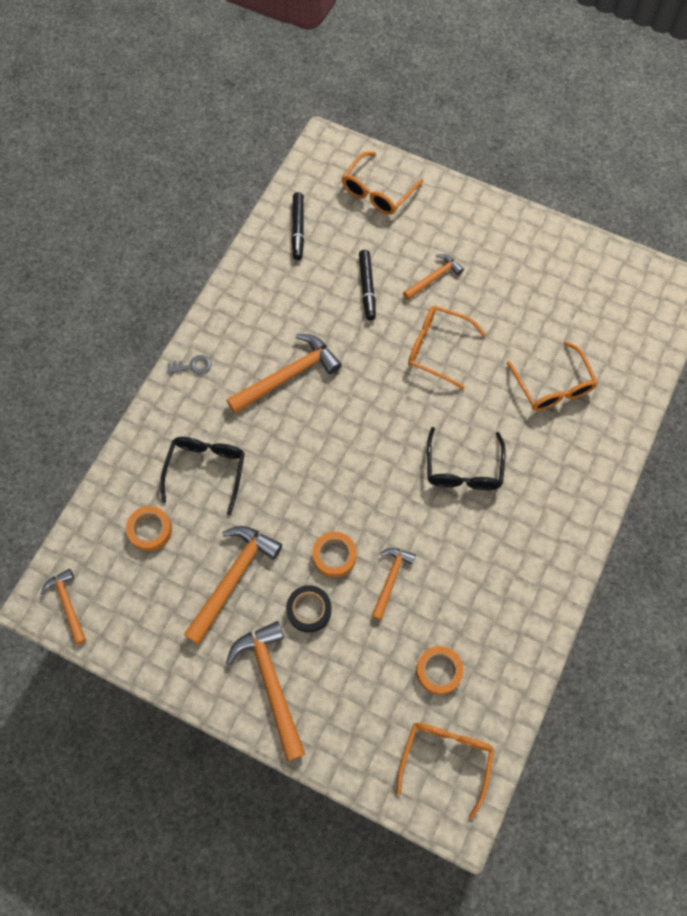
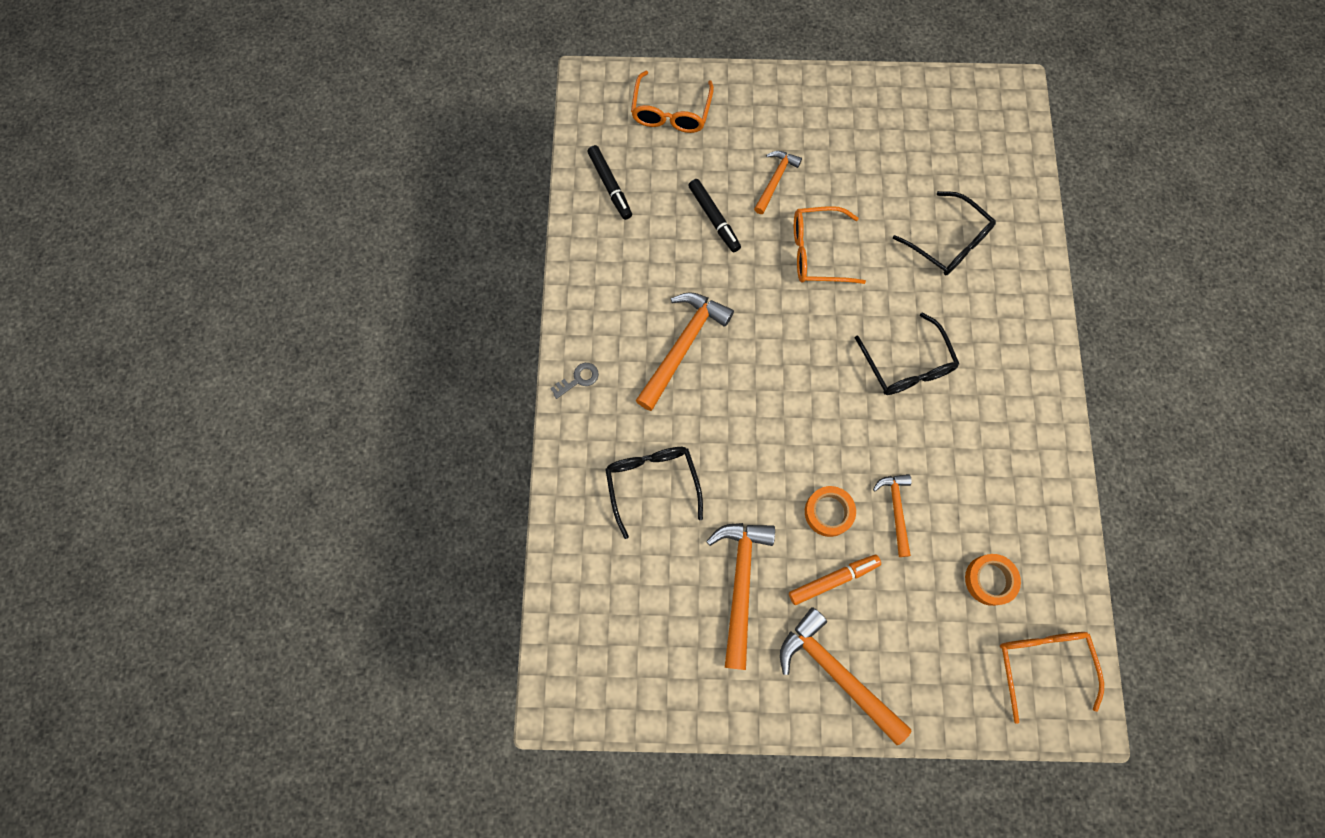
camera: 25 degrees left, 5 degrees up
(68, 604) = (584, 693): orange hammer -> none
(150, 530) = (628, 573): orange tape -> none
(309, 610) = (833, 579): black tape -> orange marker
(552, 385) = (947, 242): orange glasses -> black glasses

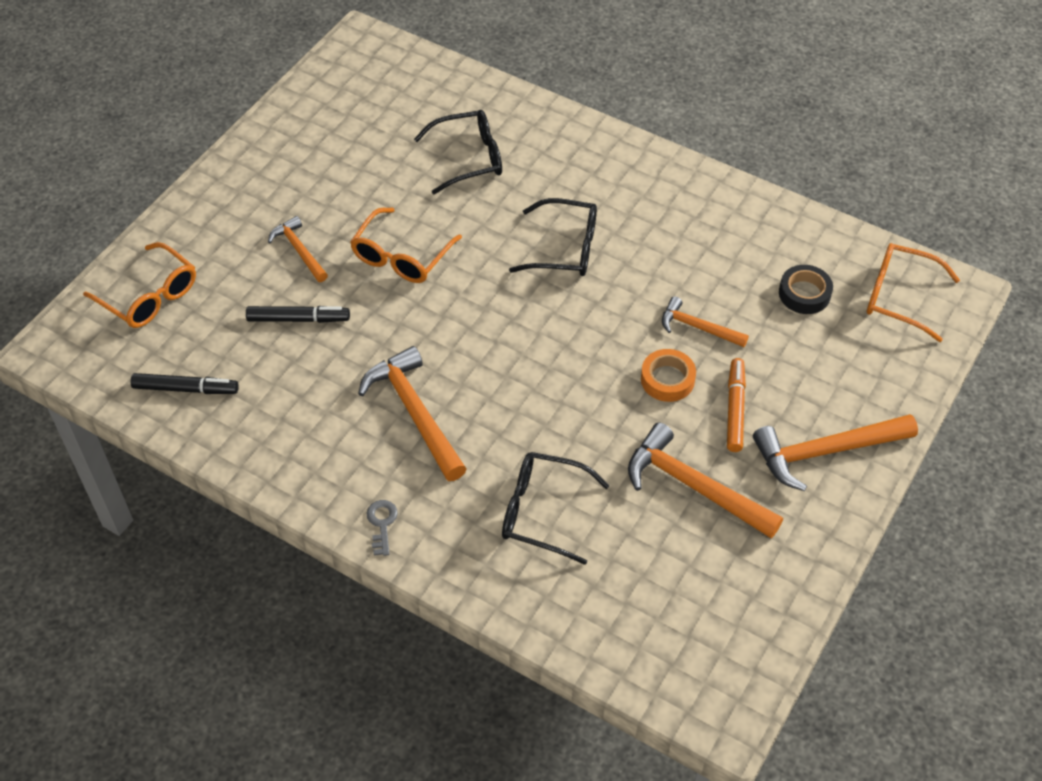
camera: 60 degrees left, 20 degrees down
(989, 580) = (804, 294): orange tape -> black tape

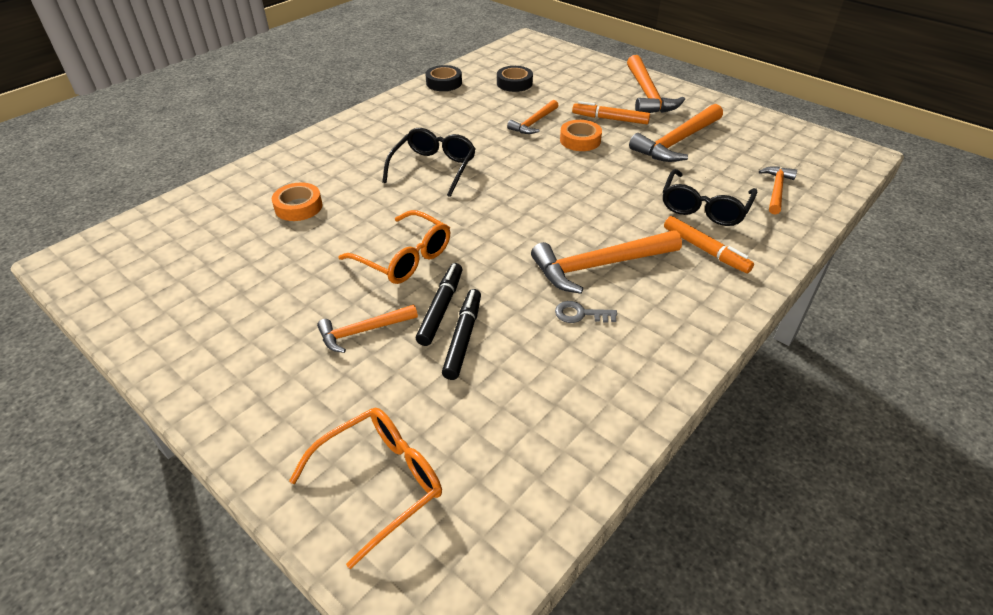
camera: 80 degrees left, 10 degrees down
(186, 389) = (544, 446): black marker -> black marker (441, 308)
(382, 524) = (725, 296): grey key -> grey key (580, 314)
(458, 509) = (705, 250): none -> orange marker
(468, 159) = (298, 207): black glasses -> orange tape
(600, 594) = (776, 190): none -> orange hammer
(777, 219) = (444, 83): none -> black tape
(900, 297) = (527, 56): orange glasses -> none

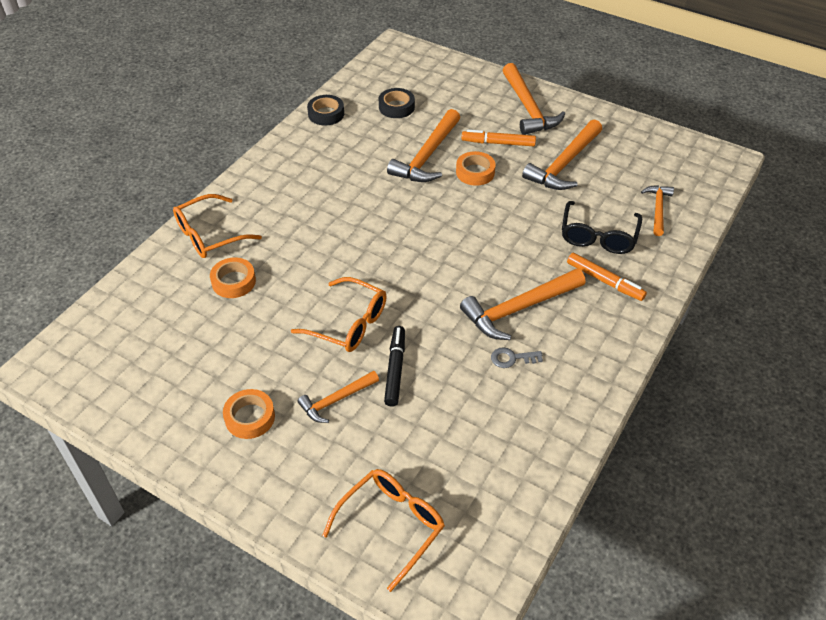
camera: 10 degrees left, 5 degrees up
(260, 336) = (250, 417): none -> orange tape
(293, 165) = (210, 235): none -> orange glasses
(433, 168) = (346, 222): black glasses -> none
(463, 338) = (421, 394): black marker -> none
(533, 123) = (427, 156): orange hammer -> orange hammer, size x1.70

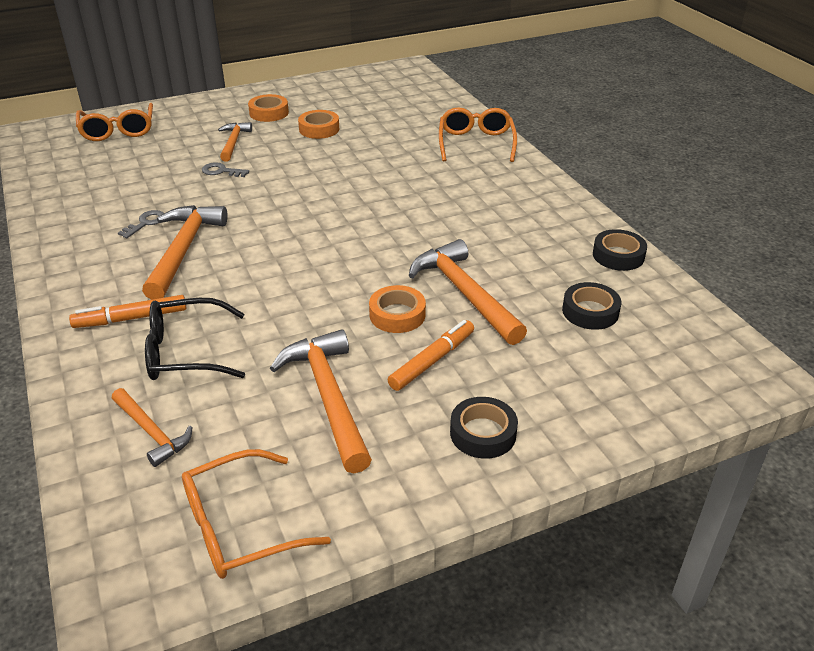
camera: 125 degrees right, 10 degrees down
(233, 281) = (405, 139): orange tape -> orange tape (319, 129)
(348, 323) = (294, 168): orange glasses -> orange glasses (241, 526)
(395, 369) = (221, 171): black marker -> grey key
(528, 108) = (483, 433): orange hammer -> black tape
(598, 235) = (187, 352): black glasses -> black glasses turned 60 degrees counterclockwise

